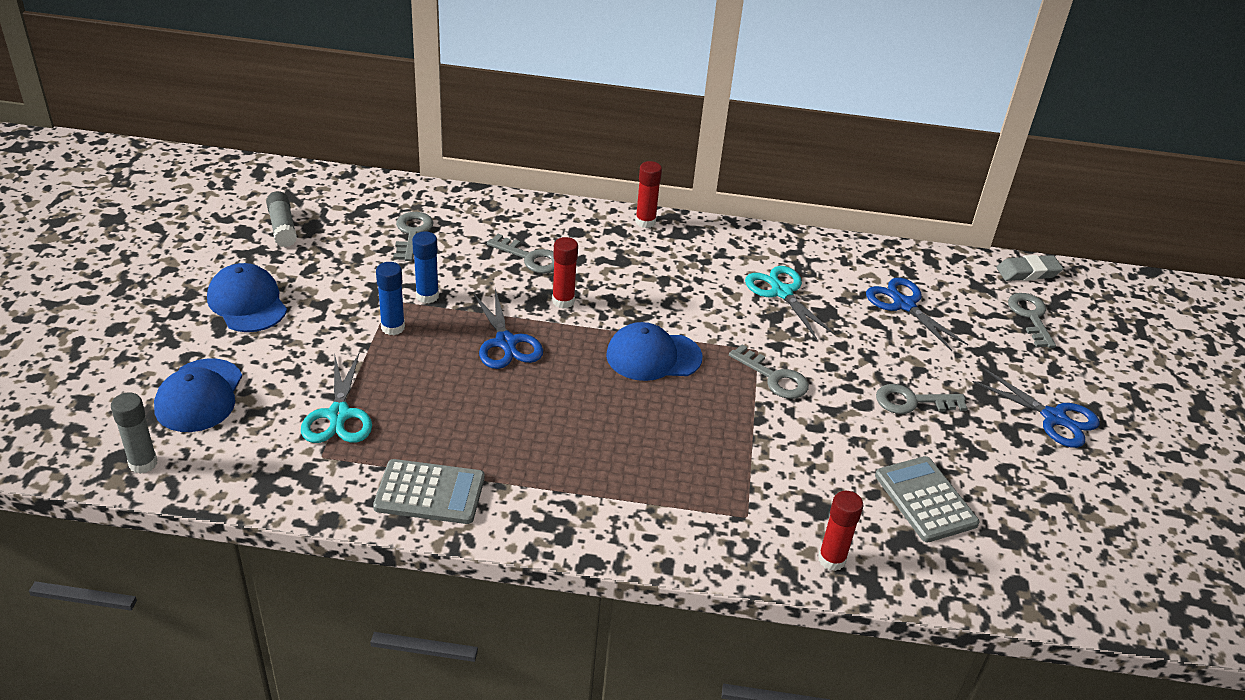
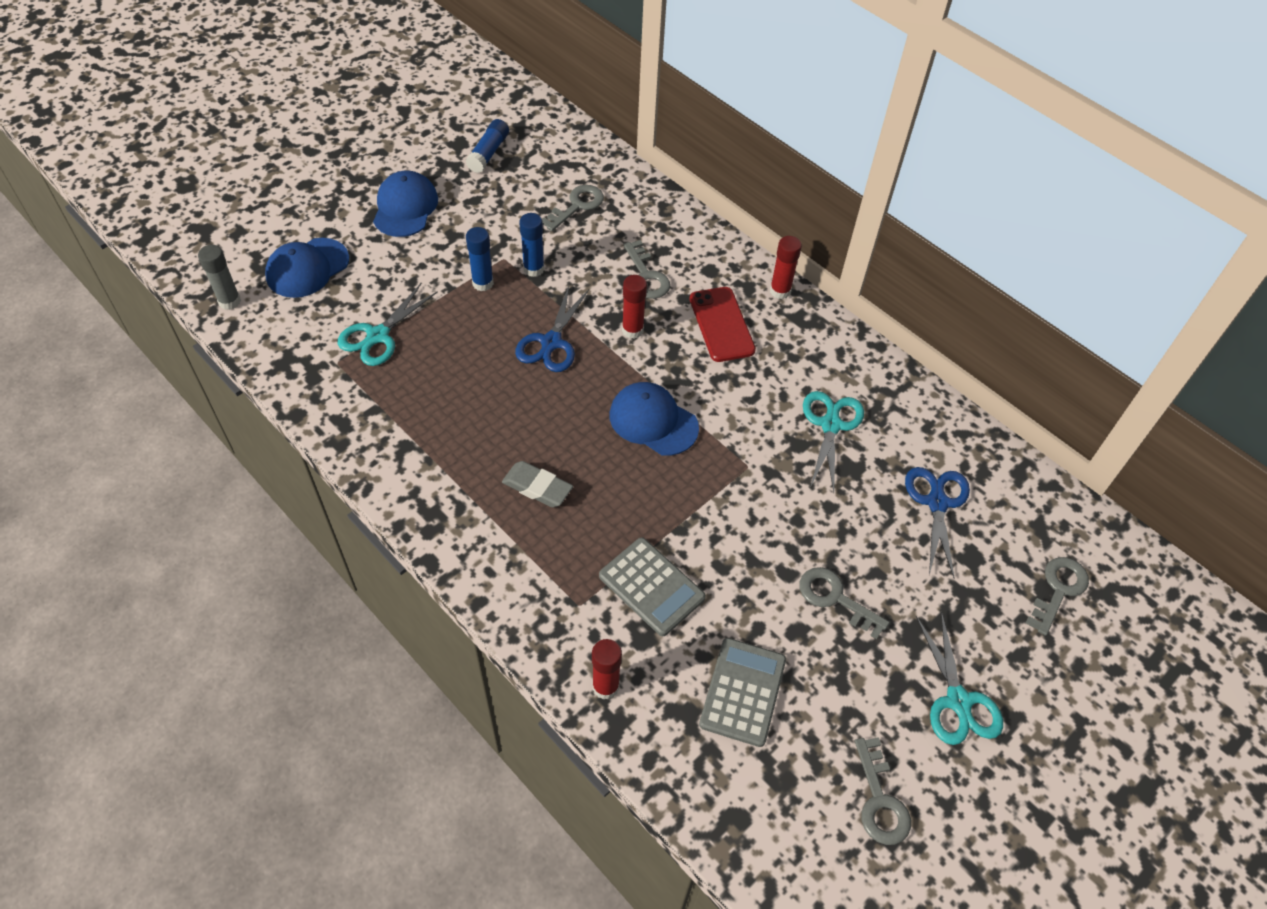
camera: 40 degrees right, 15 degrees up
(282, 227) = (488, 153): grey glue stick -> blue glue stick
(430, 493) = (377, 435): grey calculator -> grey calculator (651, 587)
(628, 264) = (721, 324): none -> red phone
(774, 377) = (734, 500): grey key -> grey key (880, 800)
(1027, 272) = (1113, 544): grey eraser -> grey eraser (537, 487)
(1054, 418) = (958, 701): blue scissors -> turquoise scissors

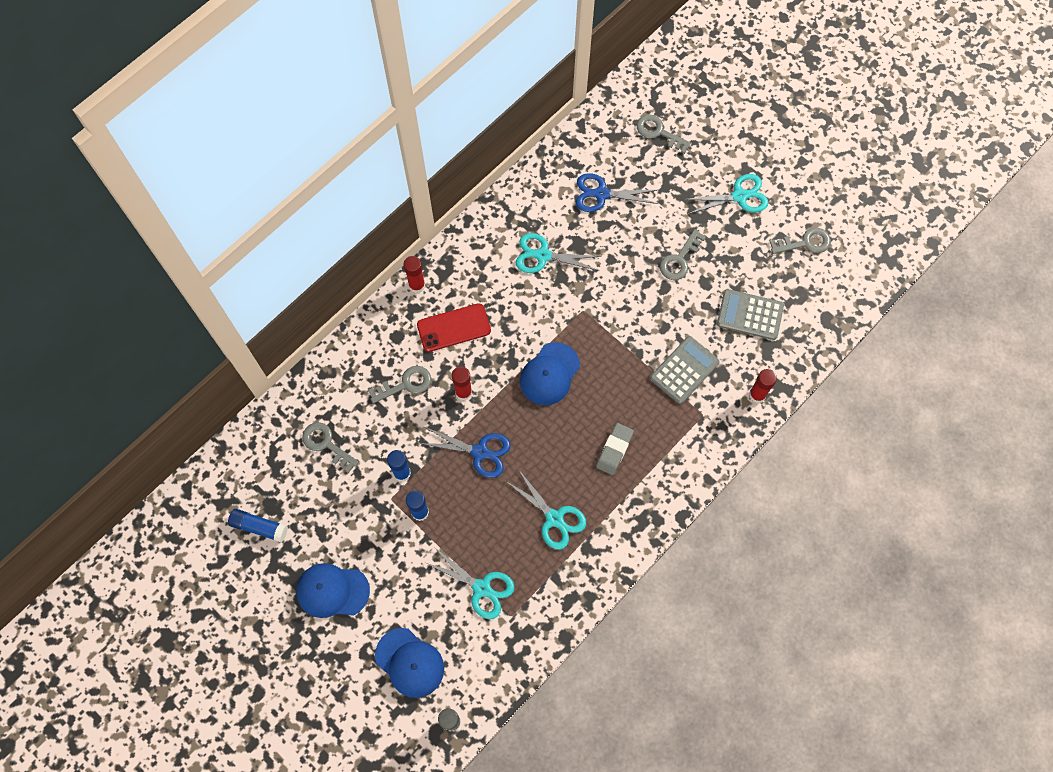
camera: 90 degrees left, 15 degrees up
(452, 413) = (554, 518): none -> turquoise scissors

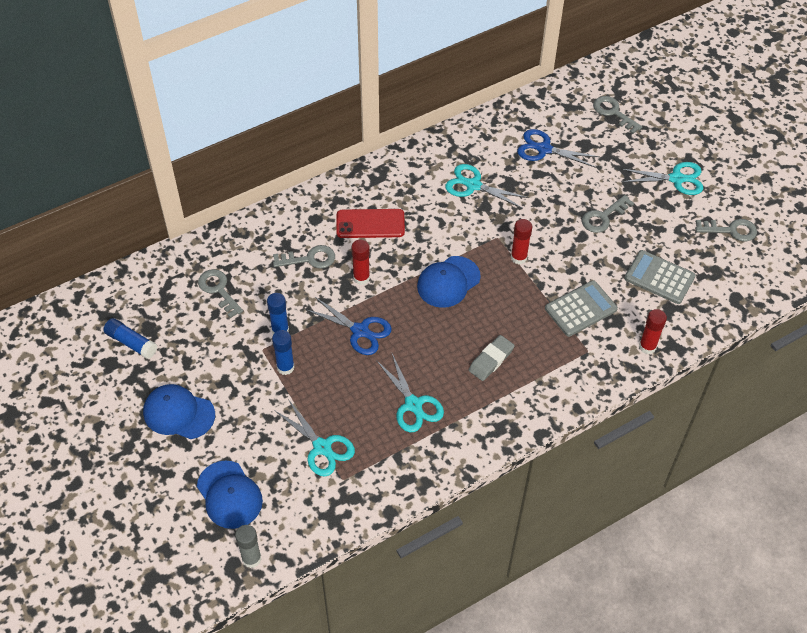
camera: 15 degrees right, 15 degrees down
(417, 285) = (348, 183): red glue stick -> red glue stick (518, 257)

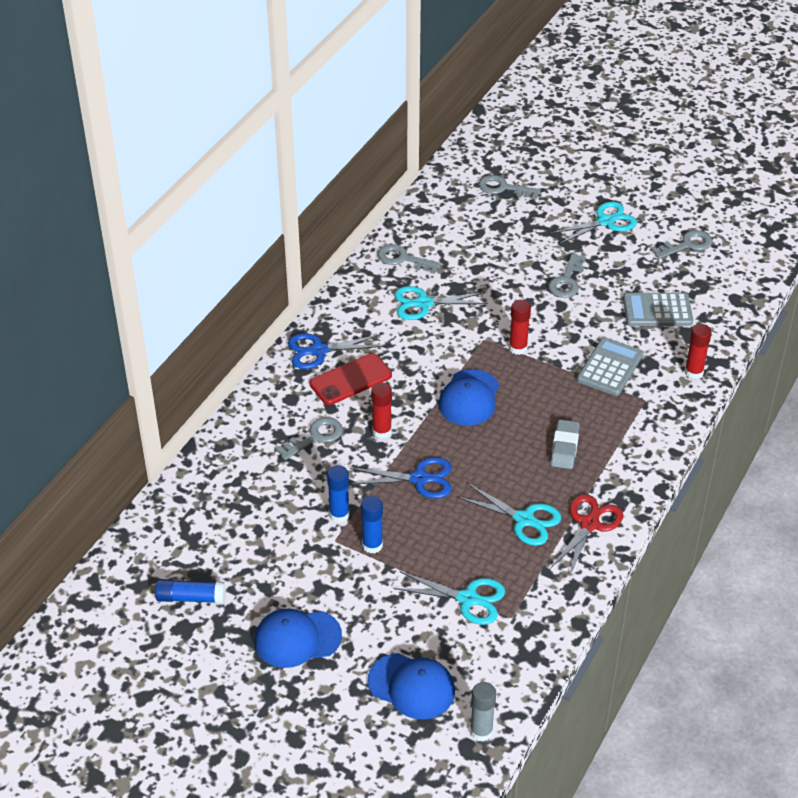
camera: 30 degrees left, 10 degrees down
(218, 290) = (244, 507): grey key -> grey key (403, 259)
(461, 434) = (589, 524): none -> red scissors
(544, 149) = (464, 245): blue scissors -> blue scissors (318, 350)

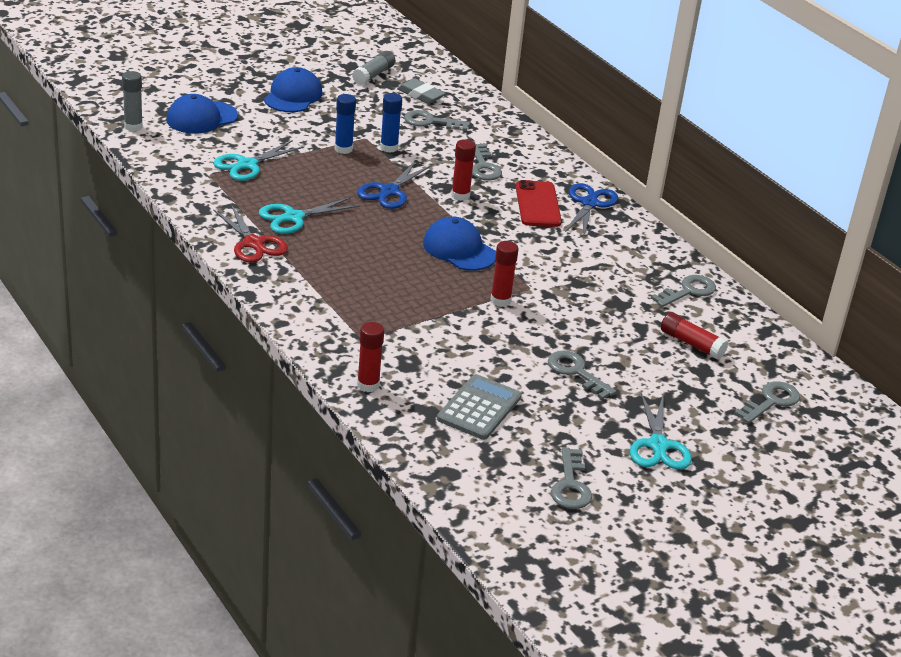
camera: 115 degrees right, 10 degrees down
(191, 598) = (373, 75): blue glue stick -> grey glue stick
(259, 508) = (431, 122): none -> grey key
(423, 303) = (610, 276): turquoise scissors -> none
(472, 239) = (691, 344): none -> red glue stick
(564, 447) = (350, 269): grey eraser -> grey eraser (420, 95)
(610, 367) = (424, 339): grey calculator -> none

